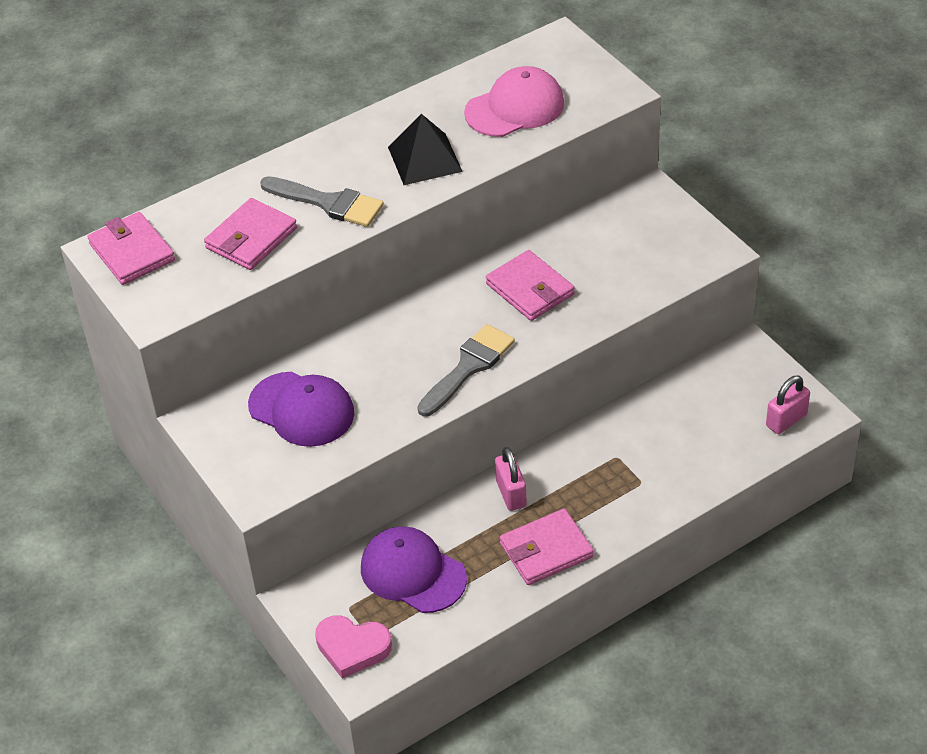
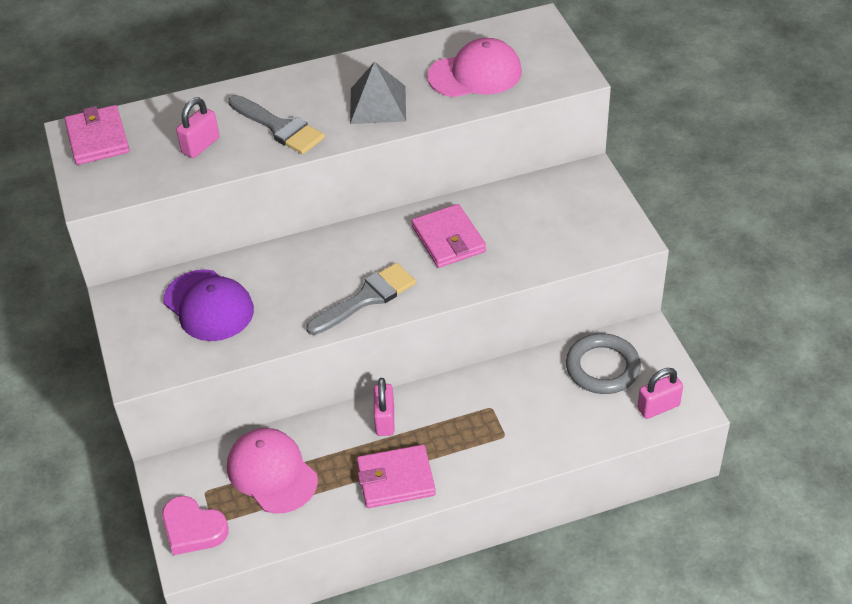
camera: 15 degrees right, 0 degrees up
(251, 238) = (201, 145): pink wallet -> pink padlock
(413, 573) = (272, 473): purple cap -> pink cap
(425, 159) = (378, 104): black pyramid -> grey pyramid
(716, 392) = (602, 367): none -> grey ring

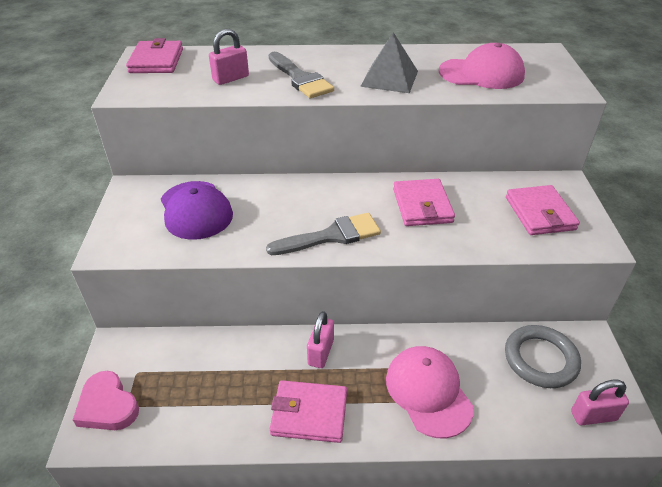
camera: 15 degrees right, 5 degrees down
(272, 473) = (201, 372): pink cap -> pink cap (428, 392)
(570, 218) = (540, 213): none -> pink wallet

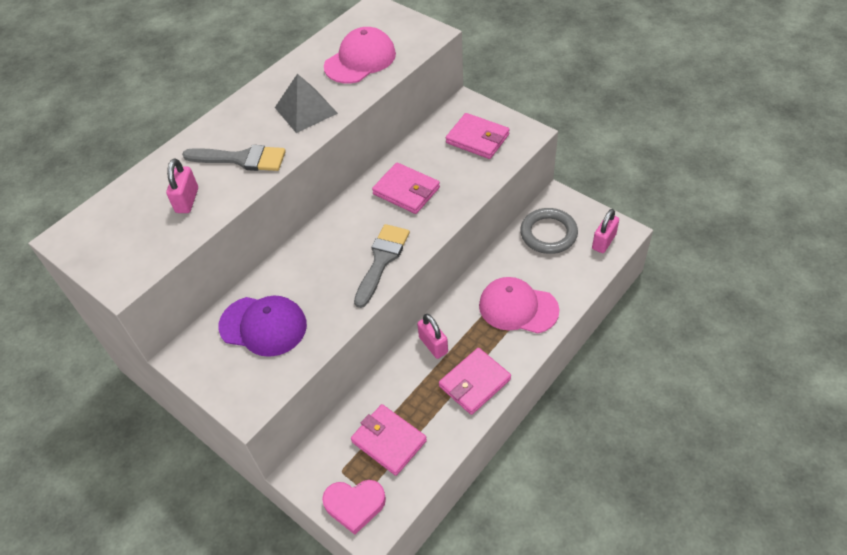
camera: 45 degrees left, 10 degrees up
(156, 61) = (90, 234): pink wallet -> pink wallet (389, 441)

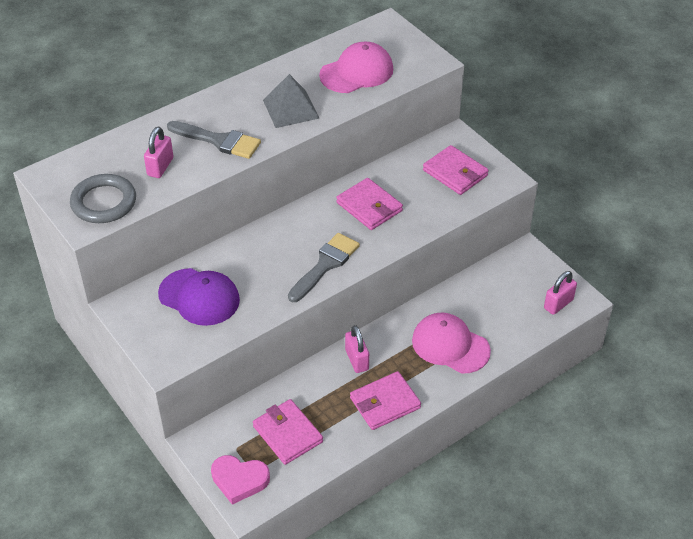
camera: 10 degrees right, 5 degrees down
(548, 234) = (505, 283): grey ring -> grey ring (104, 202)

